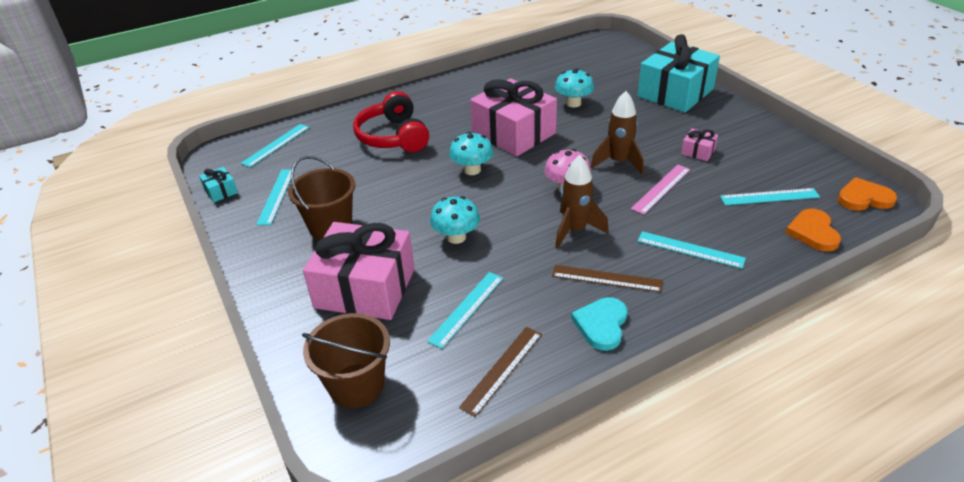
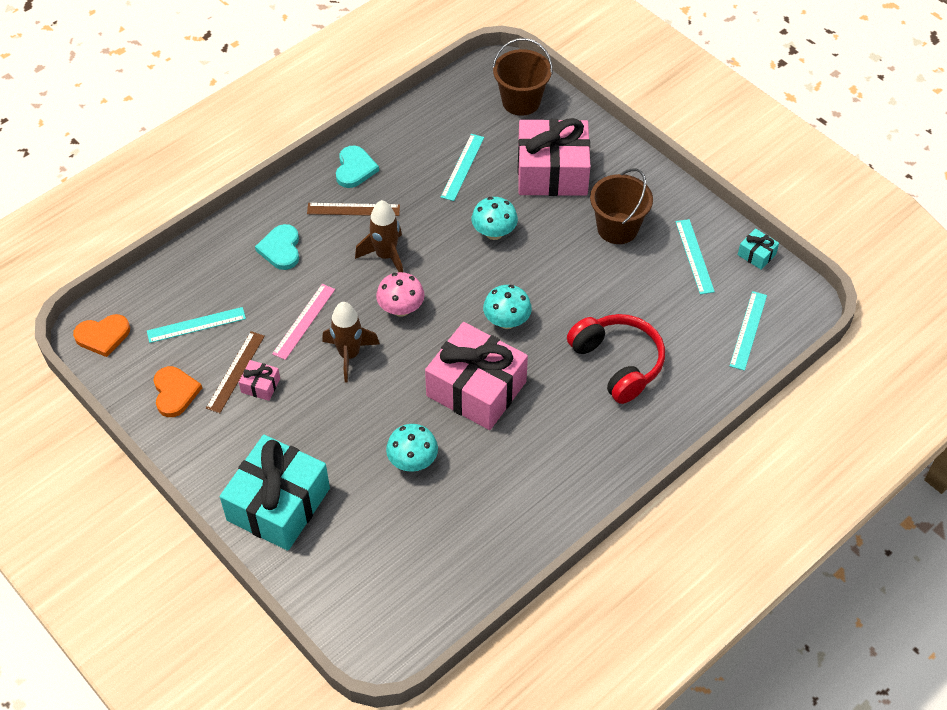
camera: 165 degrees right, 15 degrees up
(502, 369) = (423, 126): brown ruler -> brown ruler (235, 371)
(690, 249) = (281, 249): turquoise ruler -> turquoise heart
(813, 232) = (166, 284): orange heart -> orange heart (175, 392)

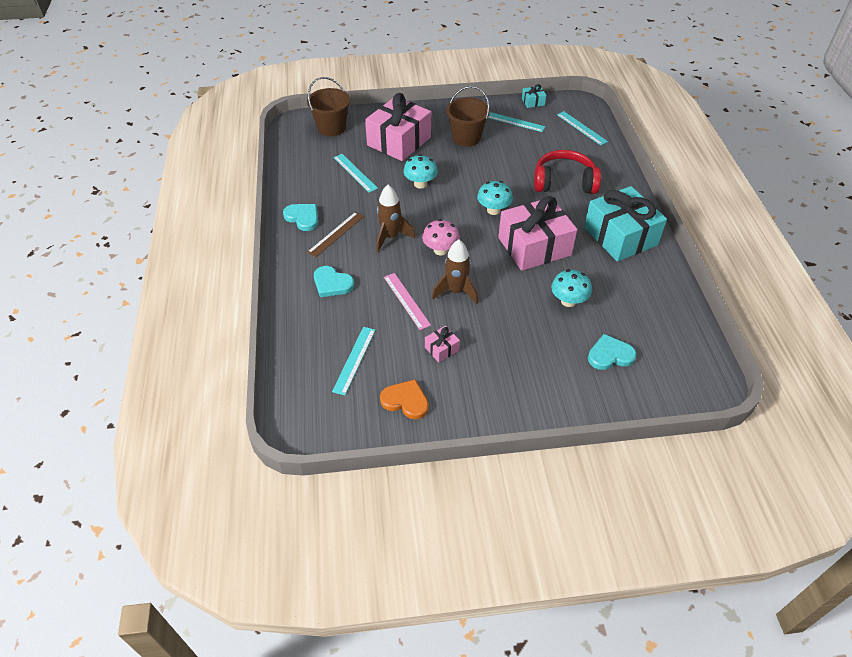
camera: 55 degrees left, 5 degrees down
(103, 336) = (311, 422): orange heart -> none
(235, 371) = (417, 357): brown ruler -> none
(278, 504) = (553, 386): turquoise gift -> turquoise gift (620, 236)
(359, 535) = (610, 355): none -> turquoise heart

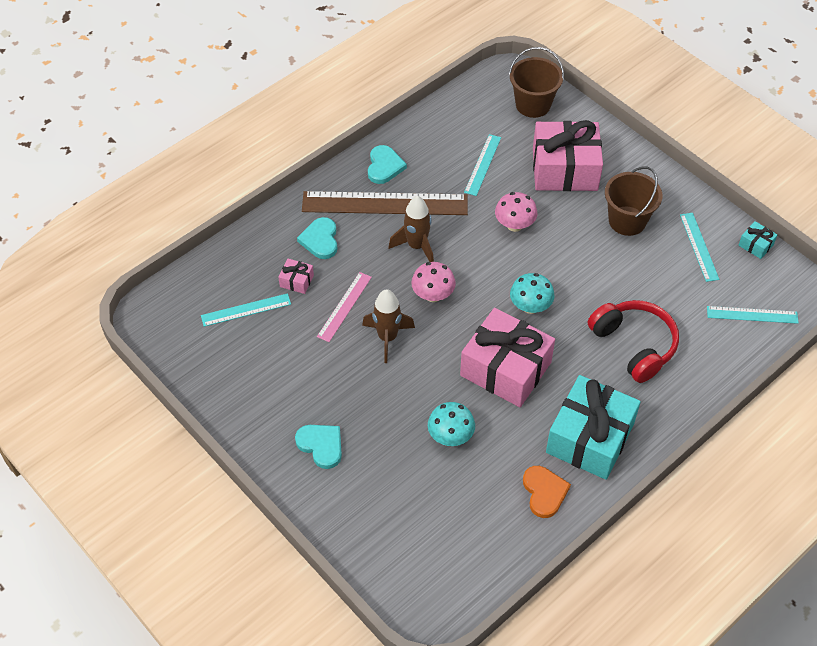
camera: 55 degrees right, 5 degrees up
(336, 234) = (385, 203): brown ruler -> brown ruler, size x1.96
(405, 401) = (229, 372): orange heart -> orange heart (544, 492)
(420, 184) = (514, 225): turquoise mushroom -> pink mushroom
(442, 349) = (307, 366): pink gift -> pink gift (296, 281)
(581, 128) = (752, 315): turquoise ruler -> turquoise ruler turned 75 degrees clockwise
(610, 355) = (404, 505): turquoise heart -> turquoise heart (321, 445)

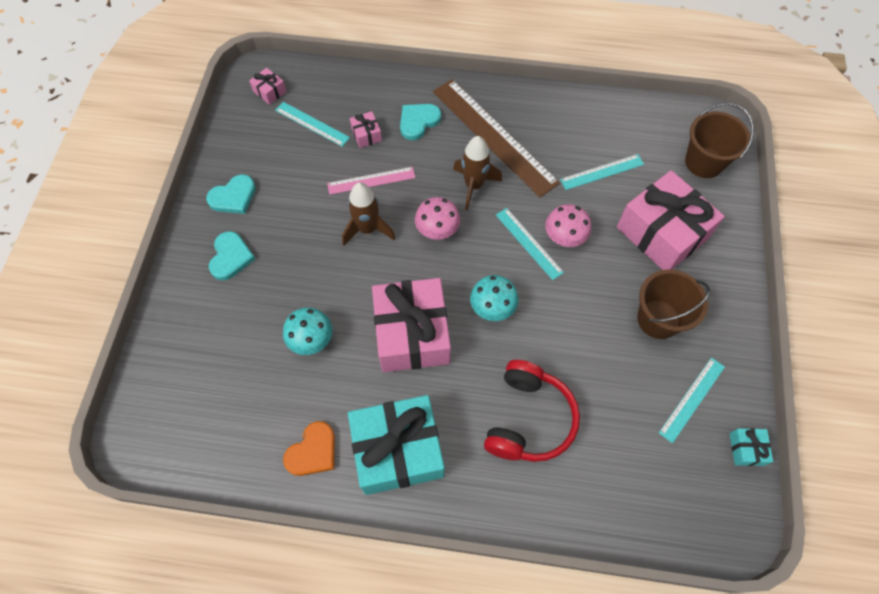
camera: 50 degrees right, 10 degrees up
(178, 318) = (269, 91): none -> pink gift
(384, 166) = (529, 110): turquoise heart -> turquoise heart (233, 197)
(752, 315) = (661, 502): turquoise ruler -> turquoise ruler (529, 243)

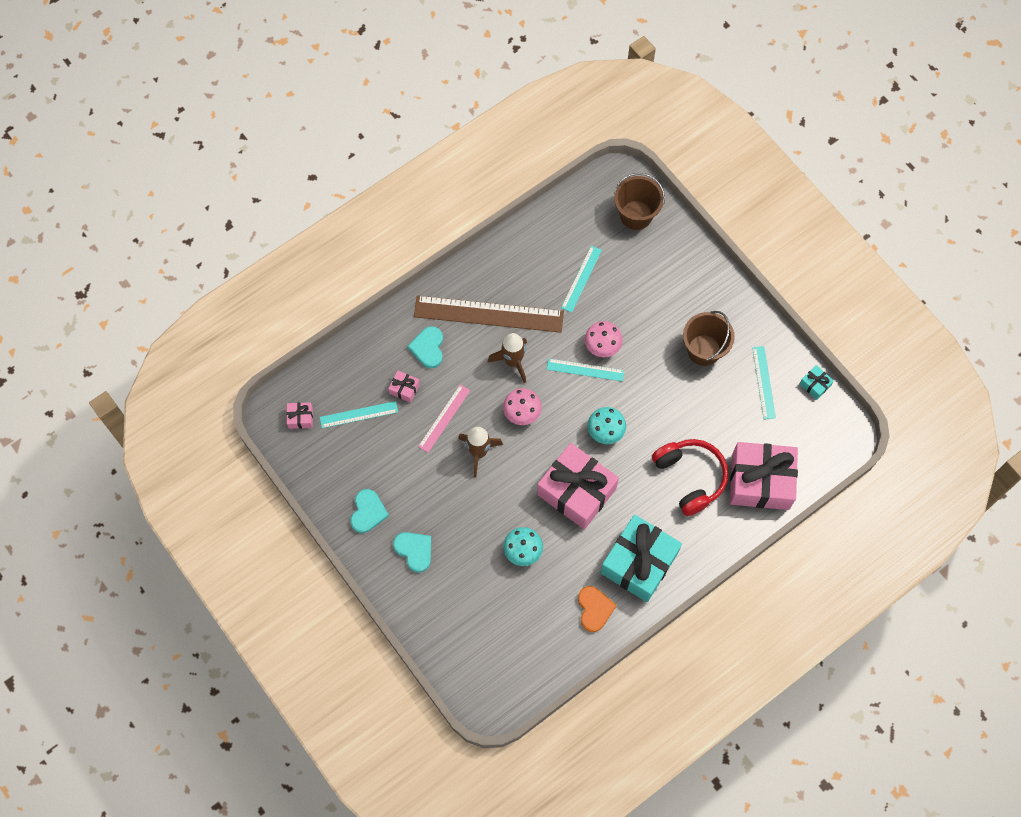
camera: 45 degrees left, 5 degrees up
(662, 233) = (655, 290): pink gift -> pink gift (760, 481)

